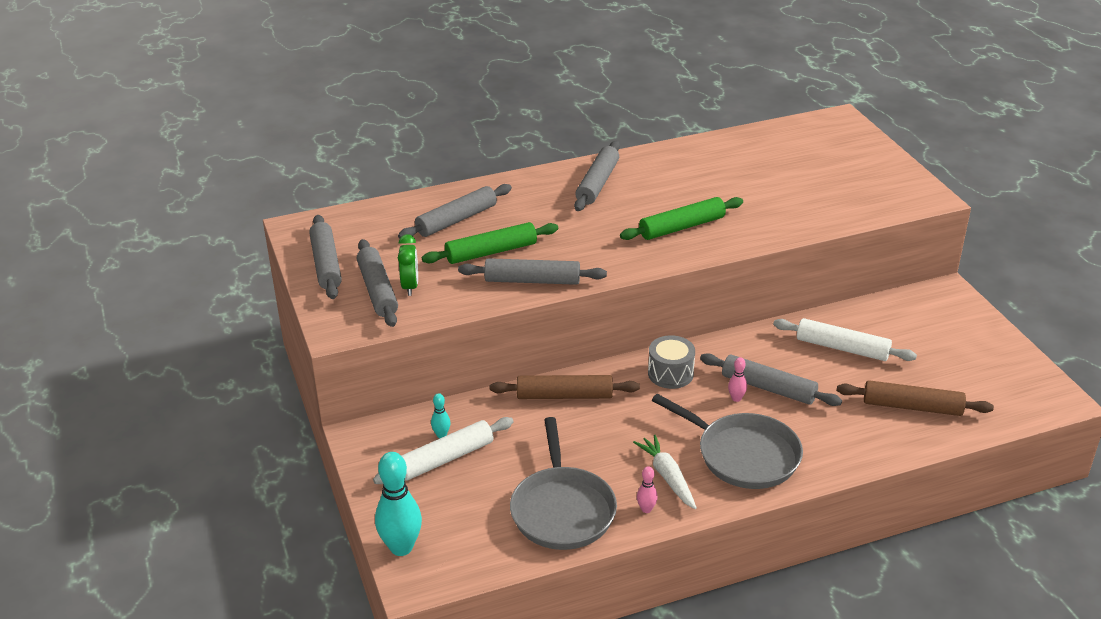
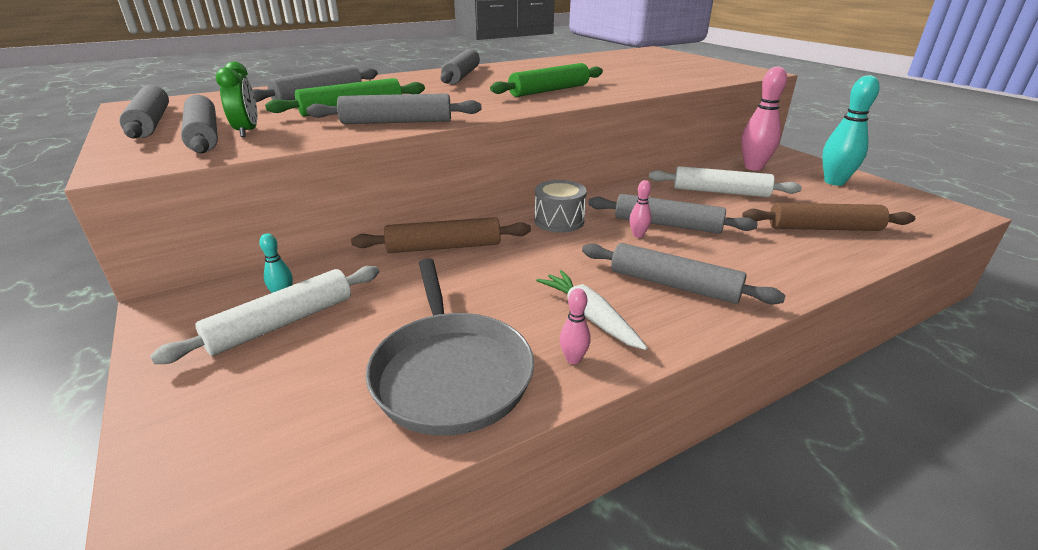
camera: 10 degrees left, 5 degrees down
(401, 547) = (167, 466): turquoise bowling pin -> turquoise bowling pin (834, 182)
(743, 455) = (673, 285): grey pan -> grey rolling pin
(900, 312) = (753, 167): none -> pink bowling pin

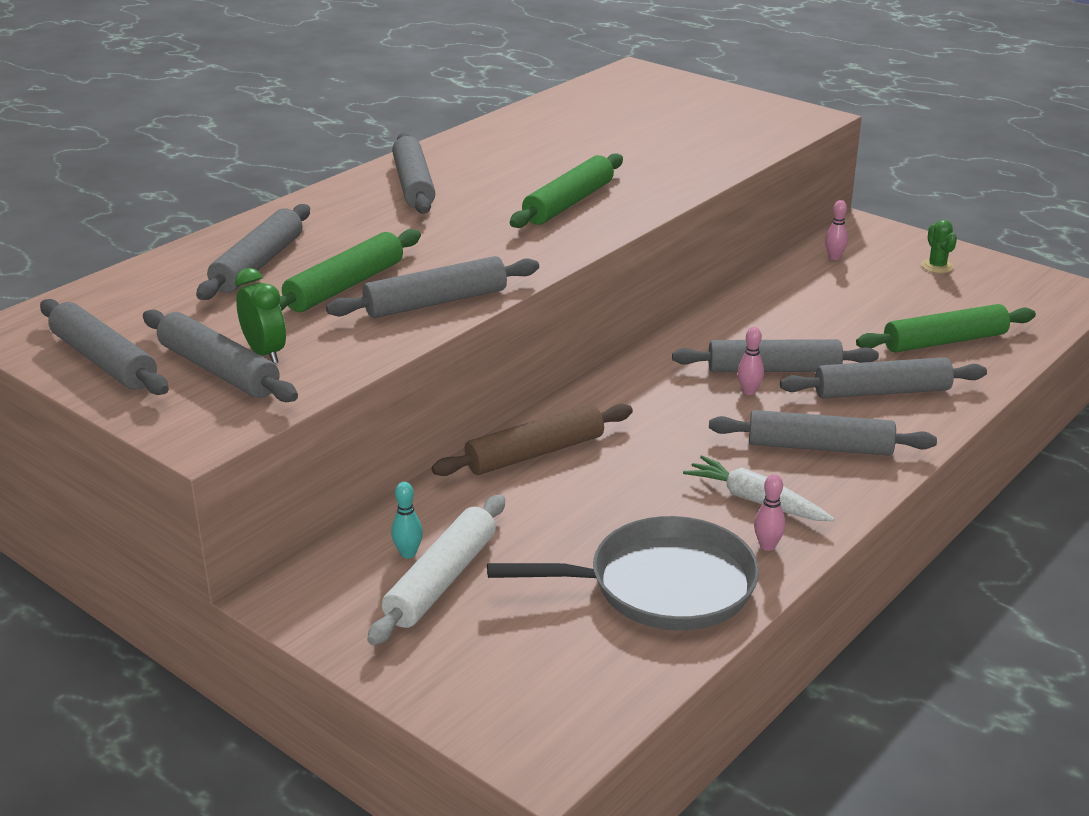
camera: 20 degrees left, 0 degrees up
(450, 373) = (663, 585): grey pan -> grey pan turned 60 degrees counterclockwise
(559, 221) = (645, 389): grey drum -> none
(720, 192) = (811, 307): white rolling pin -> none
(751, 254) = (881, 392): none -> grey rolling pin
(753, 167) = (834, 257): pink bowling pin -> pink bowling pin, size x0.47
(823, 228) = (945, 341): brown rolling pin -> green rolling pin
(834, 182) = (937, 266): turquoise bowling pin -> green cactus

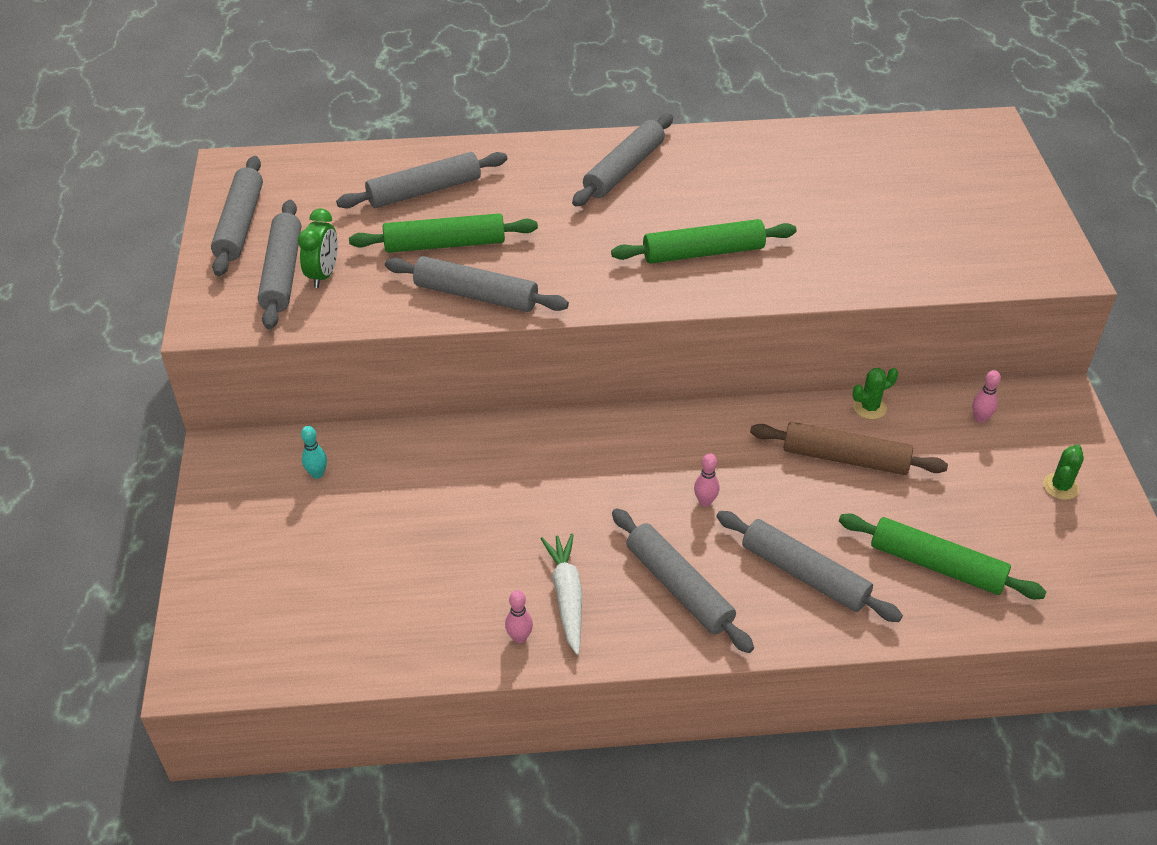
camera: 45 degrees right, 15 degrees up
(441, 580) = (307, 508): white rolling pin -> none
(535, 453) = (490, 451): brown rolling pin -> brown rolling pin (845, 458)
(663, 585) = (415, 614): grey pan -> none
(760, 285) = (869, 407): none -> green cactus
(773, 369) = (754, 495): grey rolling pin -> none

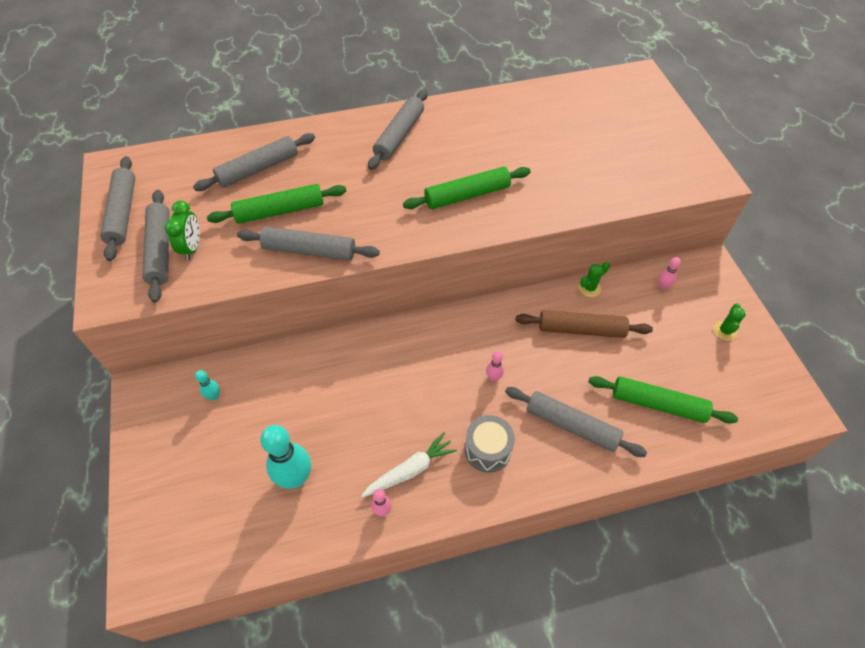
camera: 10 degrees left, 10 degrees up
(410, 584) = (295, 478): none -> turquoise bowling pin
(567, 596) = (410, 470): white carrot -> white carrot turned 75 degrees clockwise
(678, 587) = (487, 450): grey rolling pin -> grey drum

